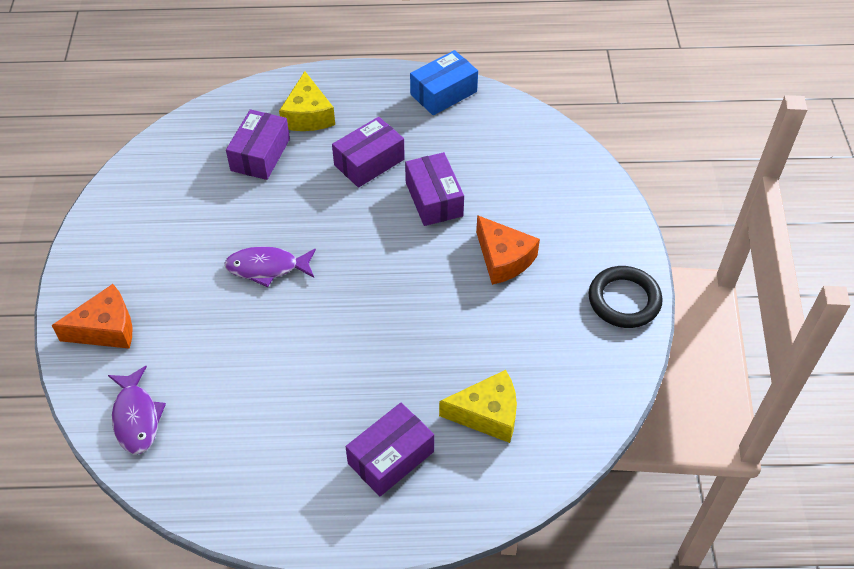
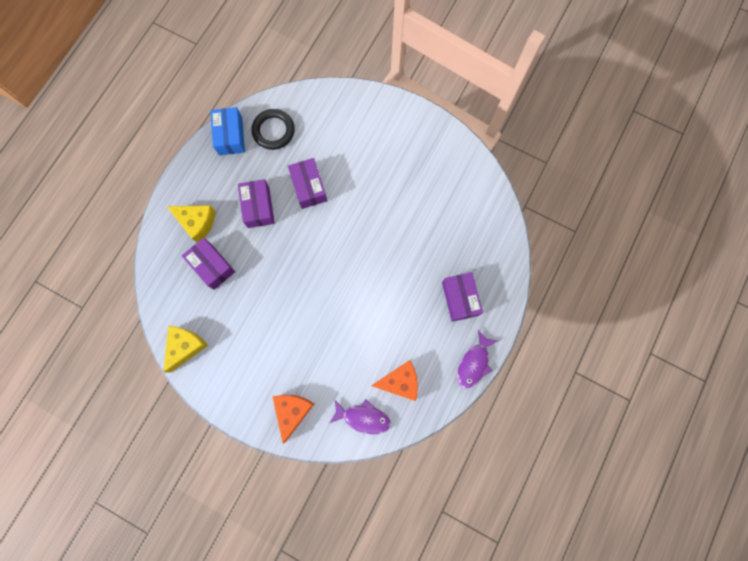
camera: 60 degrees left, 25 degrees up
(267, 268) = (302, 302): purple fish -> purple fish (474, 363)
(434, 199) = (309, 187): purple box -> purple box turned 60 degrees clockwise
(487, 414) = (461, 239): yellow cheese -> yellow cheese (185, 346)
(503, 259) = (372, 175): orange cheese -> orange cheese (399, 381)
(624, 300) = (433, 133): black ring -> black ring (273, 131)

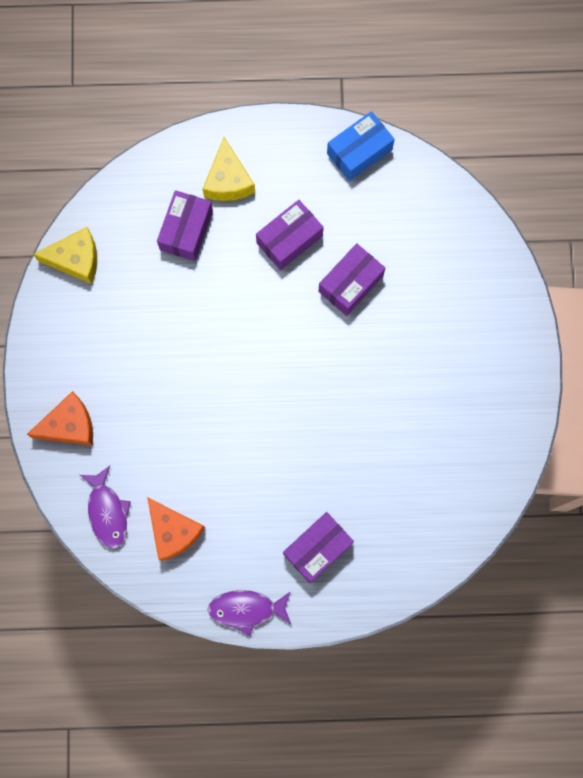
camera: 60 degrees right, 0 degrees up
(273, 131) = (397, 198): black ring -> none

